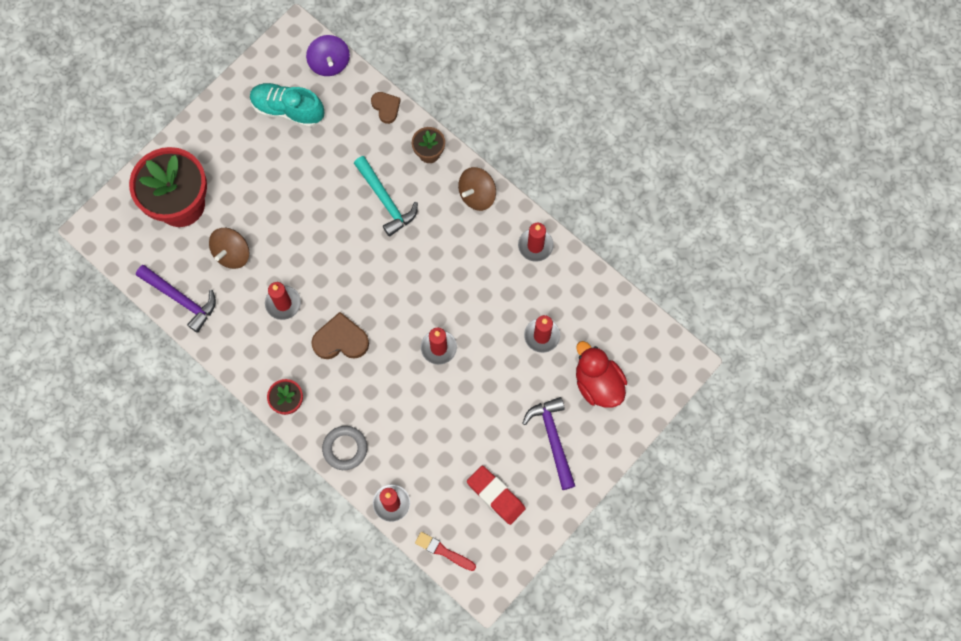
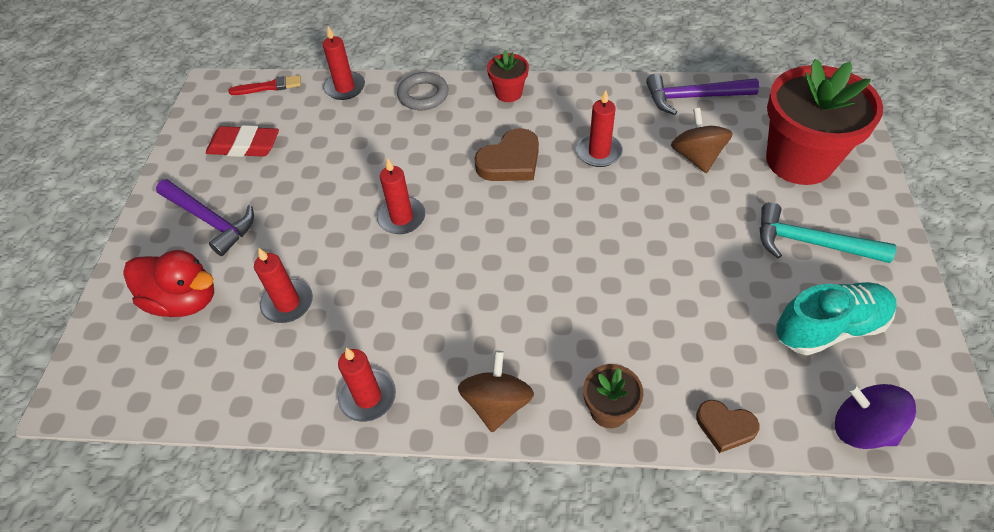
camera: 145 degrees right, 20 degrees down
(385, 200) = (602, 314): turquoise hammer -> turquoise hammer (811, 242)

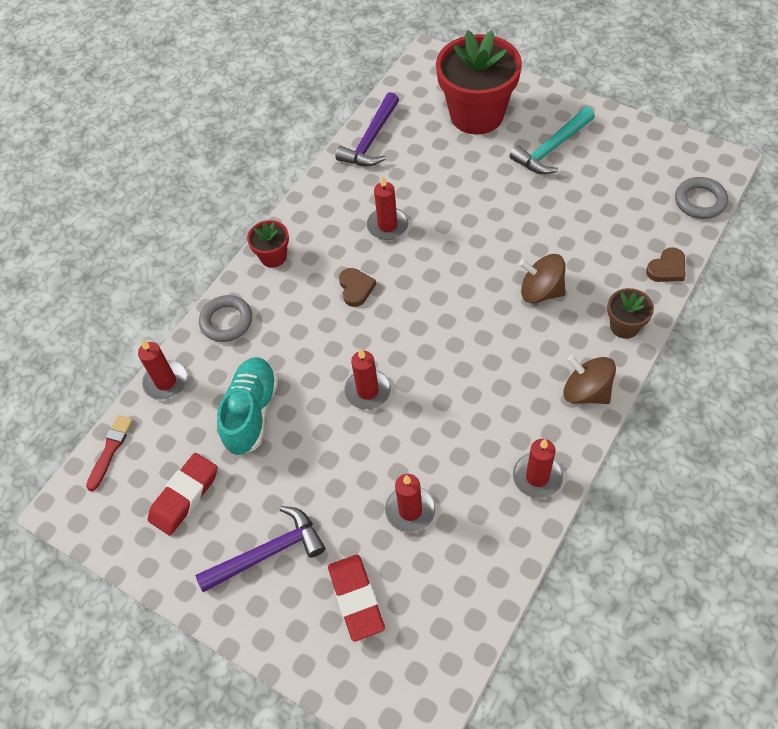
camera: 60 degrees left, 5 degrees up
(184, 300) = (356, 599): red duck -> red eraser
(510, 161) = (356, 288): brown heart -> brown heart, size x0.63
(696, 157) = (433, 169): brown spinning top -> brown spinning top (541, 291)
(829, 328) = (623, 177): turquoise shoe -> turquoise shoe (251, 412)
(862, 428) = (700, 201): purple spinning top -> grey ring

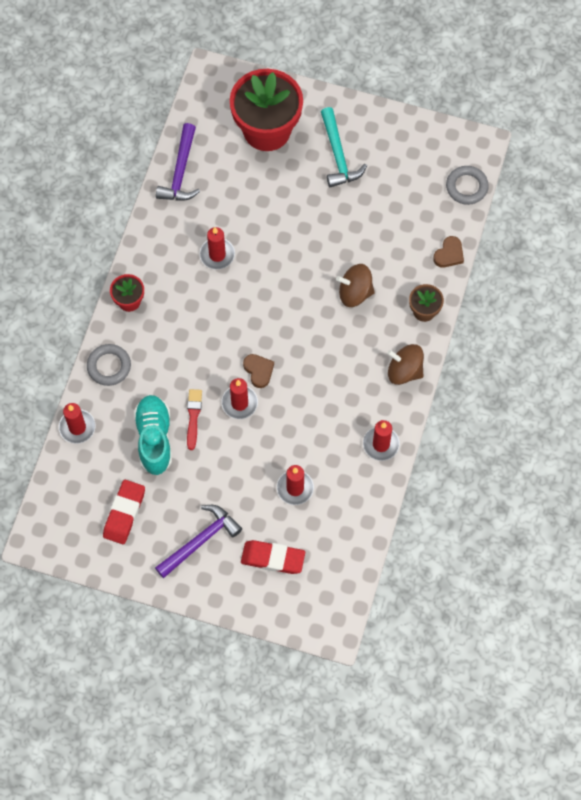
camera: 20 degrees left, 10 degrees up
(110, 450) = (53, 490): red brush -> red brush (193, 417)
(356, 288) = (206, 317): brown heart -> brown heart (258, 371)
(356, 599) = (273, 558): red eraser -> red eraser turned 45 degrees counterclockwise
(551, 148) = (338, 155): turquoise hammer -> turquoise hammer turned 45 degrees counterclockwise

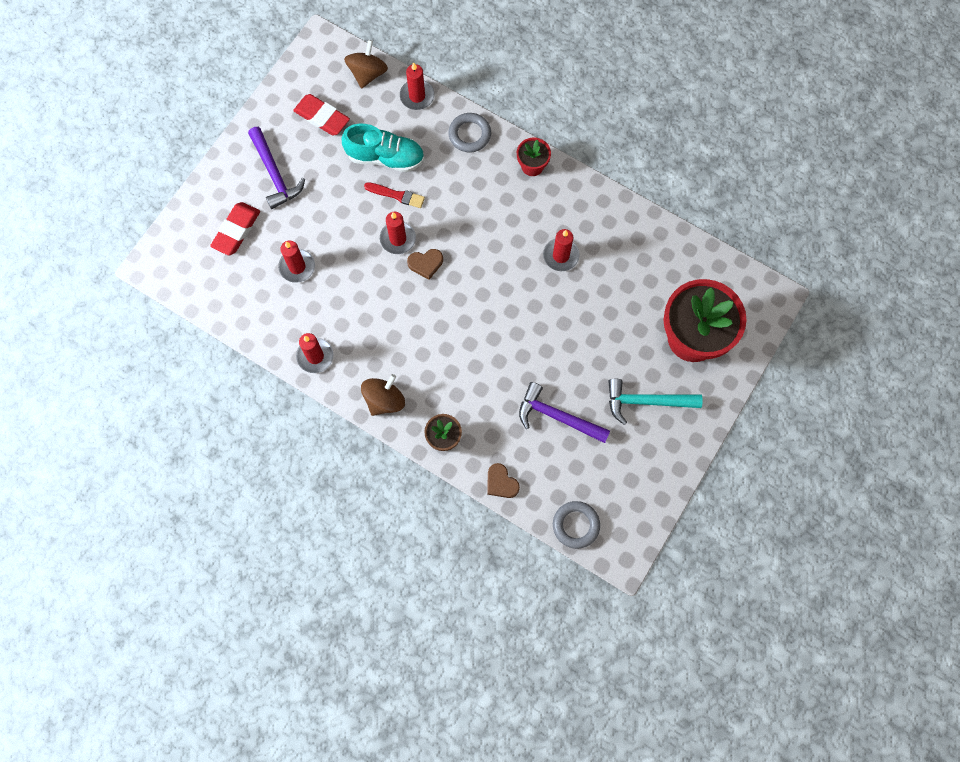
camera: 105 degrees right, 5 degrees up
(180, 171) = (663, 243): purple hammer -> purple hammer (557, 416)
(355, 293) = (483, 375): brown spinning top -> brown spinning top (367, 73)

